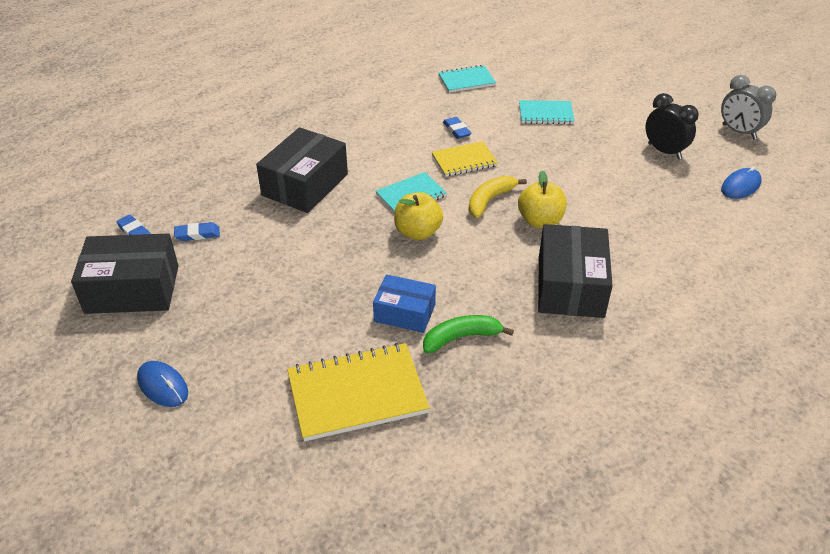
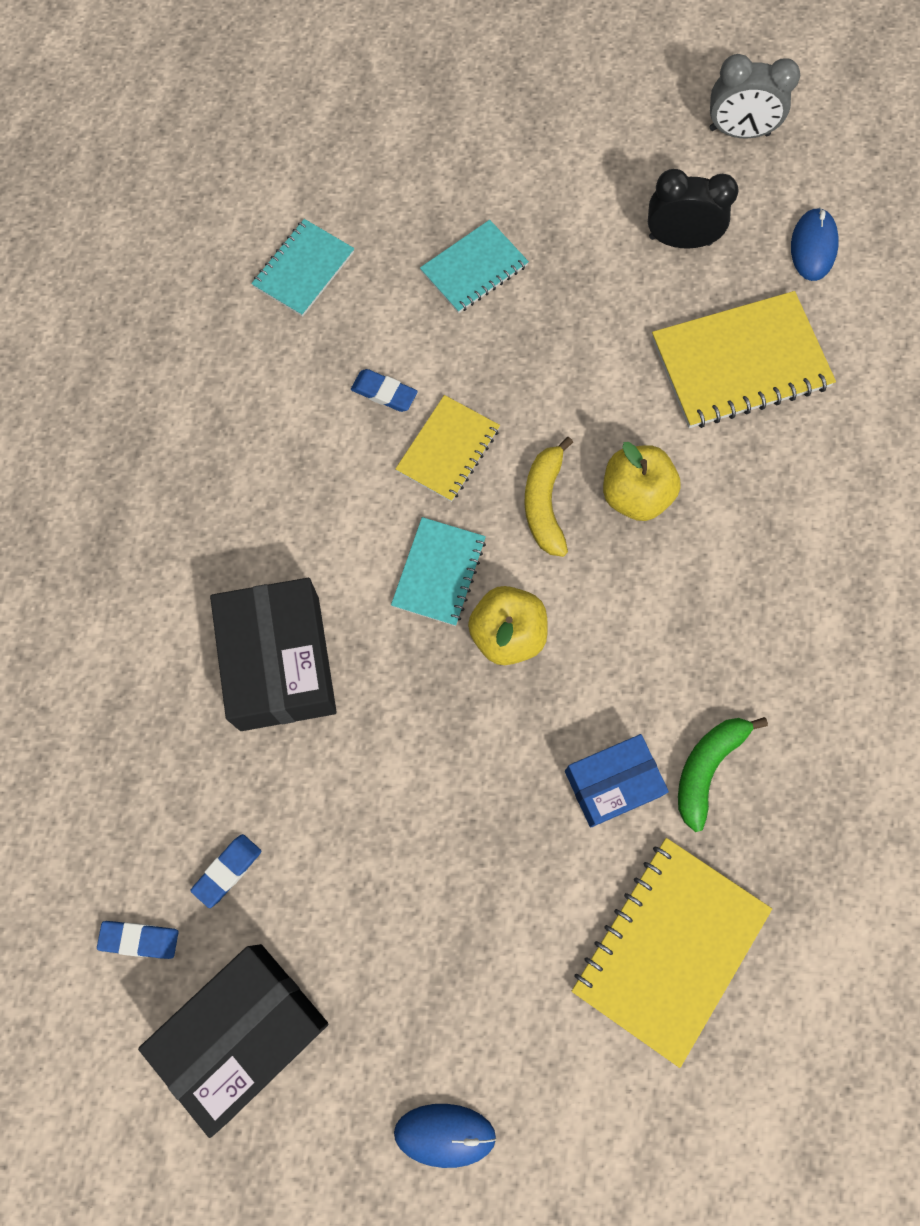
camera: 40 degrees left, 30 degrees up
(570, 286) = (757, 583): black box -> none
(651, 205) = (740, 363): none -> yellow notebook

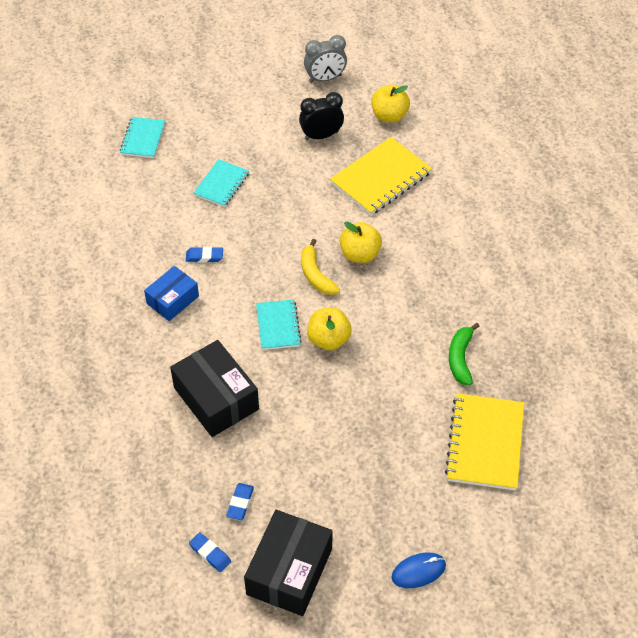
camera: 25 degrees left, 20 degrees down
(139, 939) = (210, 554): blue eraser -> blue eraser turned 60 degrees clockwise
(304, 270) = (130, 216): turquoise notebook -> turquoise notebook (143, 139)
(448, 450) = (252, 270): yellow notebook -> none
(612, 783) = (417, 384): blue box -> blue box (172, 300)
(813, 247) = (389, 116): blue mouse -> yellow apple

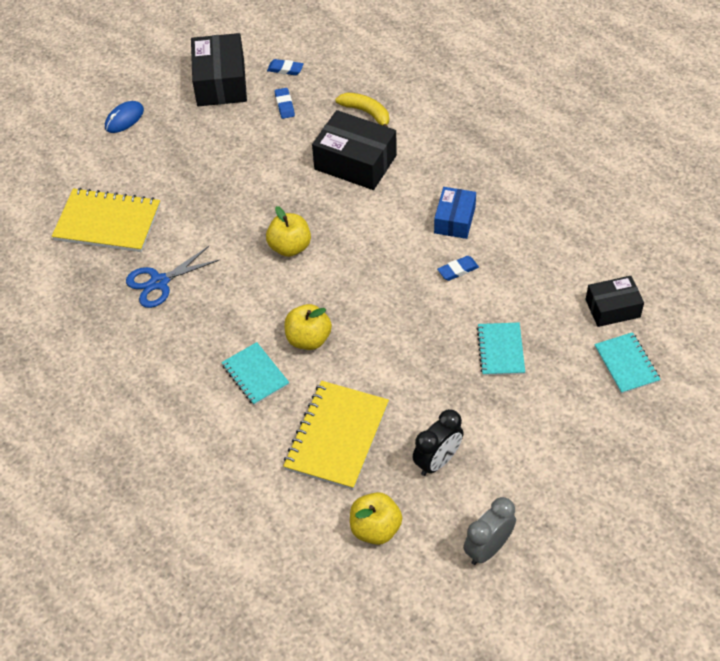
camera: 155 degrees right, 0 degrees up
(115, 178) = (612, 308): none -> black box
(278, 326) = (343, 239): turquoise notebook -> turquoise notebook (255, 375)
(316, 275) = (339, 299): yellow banana -> yellow banana (366, 113)
(460, 358) = (159, 282): green banana -> blue scissors
(485, 443) = (107, 223): yellow notebook -> yellow notebook turned 60 degrees counterclockwise

